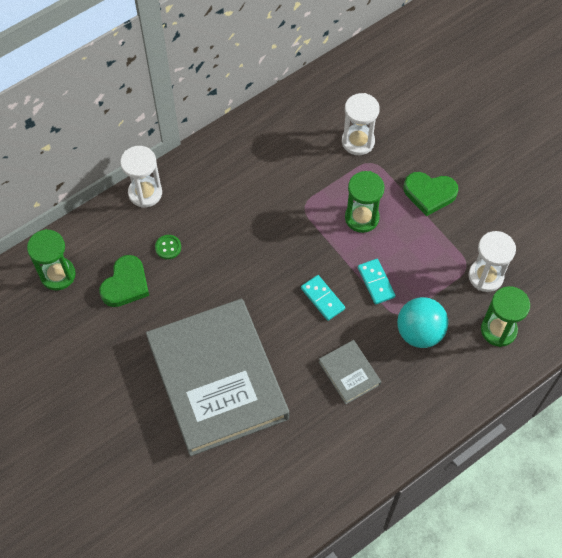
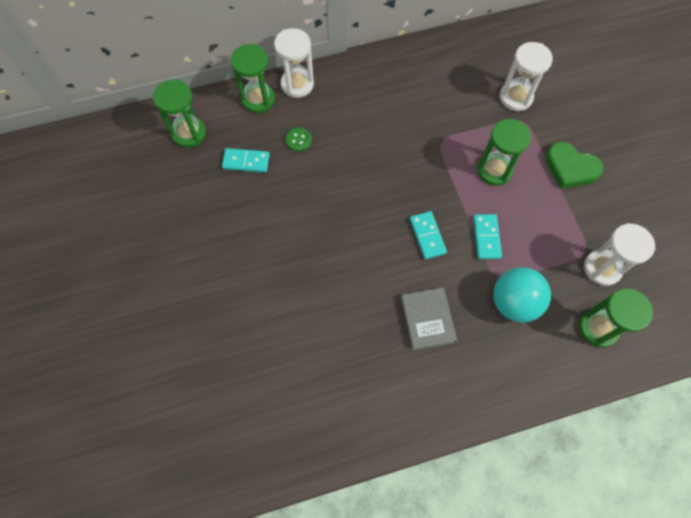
camera: 20 degrees right, 5 degrees up
(112, 220) = (258, 99): none -> green hourglass
(126, 284) = (246, 161): green heart -> turquoise domino
(217, 379) = (295, 280): grey book -> none

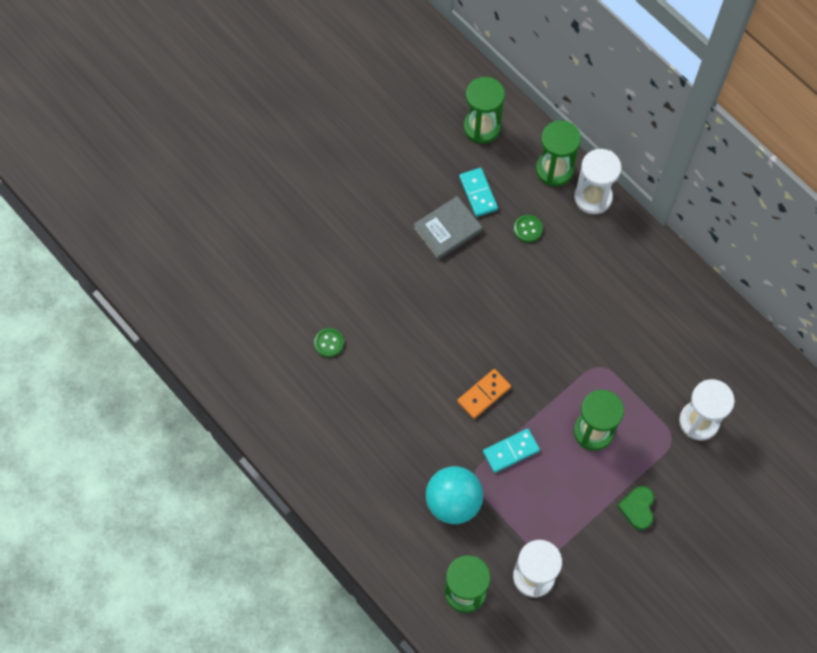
camera: 65 degrees right, 0 degrees up
(319, 343) = (329, 343): none -> green button
(427, 236) = (484, 394): turquoise domino -> orange domino
(427, 319) = (397, 428): grey book -> grey book (447, 229)
(570, 168) = (638, 508): green heart -> green heart, size x0.66

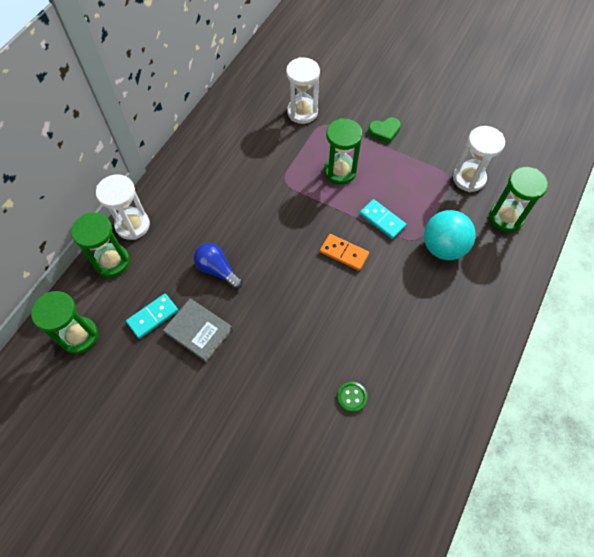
camera: 110 degrees left, 5 degrees down
(509, 264) = (217, 270): none -> blue light bulb
(528, 229) = (178, 265): green button -> none

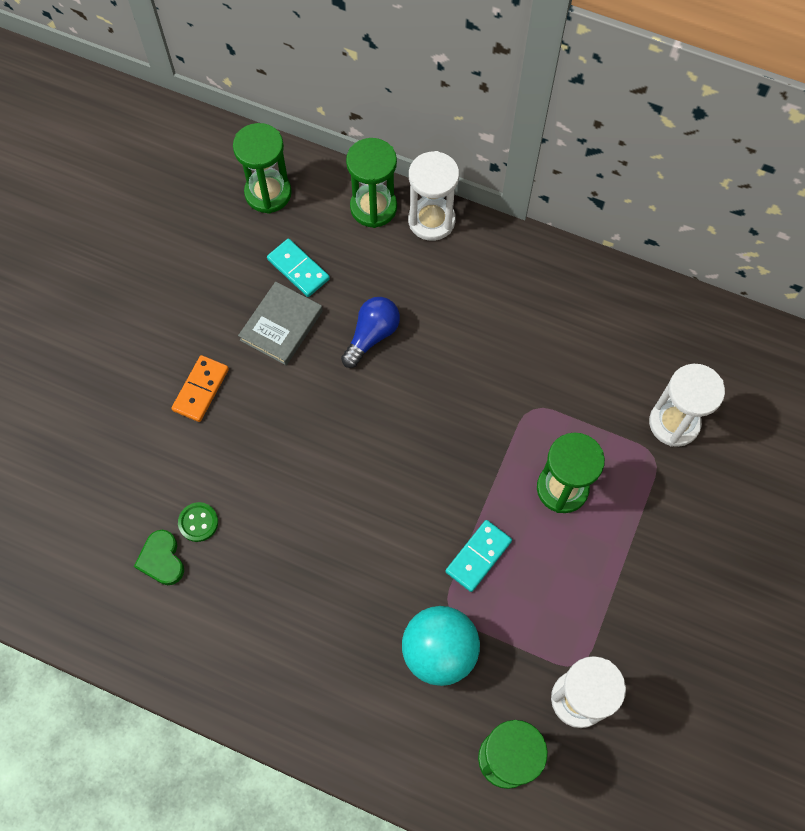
camera: 85 degrees right, 5 degrees up
(344, 253) = (414, 502): orange domino -> orange domino (200, 389)
(384, 131) = (657, 557): green heart -> green heart (162, 559)

